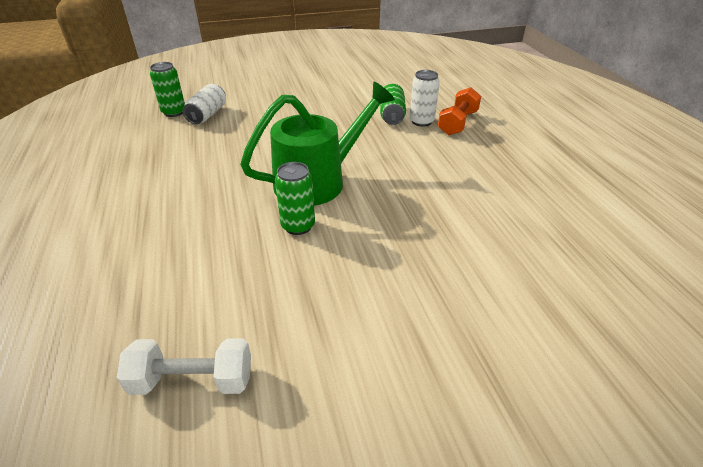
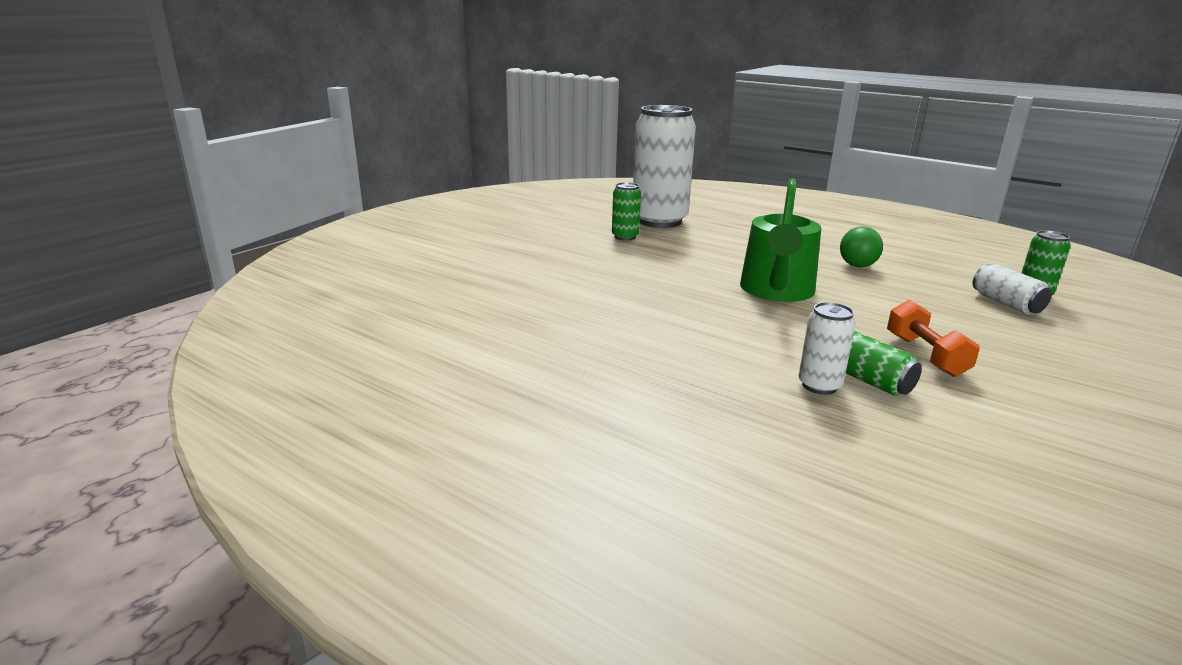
camera: 140 degrees right, 15 degrees down
(193, 380) = (659, 221): white dumbbell -> white can
(197, 177) = (857, 266): none -> green ball
(298, 226) = (728, 267): green can -> green can (625, 237)
(457, 123) = (776, 403): orange dumbbell -> orange dumbbell (925, 355)

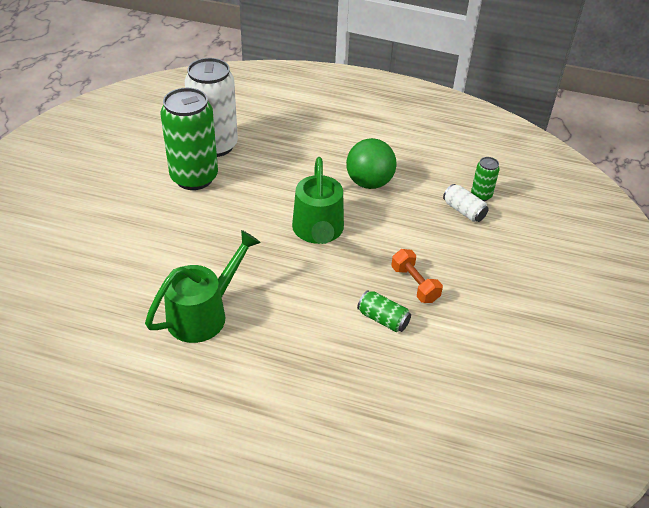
camera: 20 degrees left, 20 degrees up
(589, 332) = (204, 313): none -> green watering can
(625, 237) = (194, 177): green can -> green can, size x2.22
(819, 385) = (355, 332): white can -> none
(857, 266) = (369, 182): green ball -> green ball, size x1.70

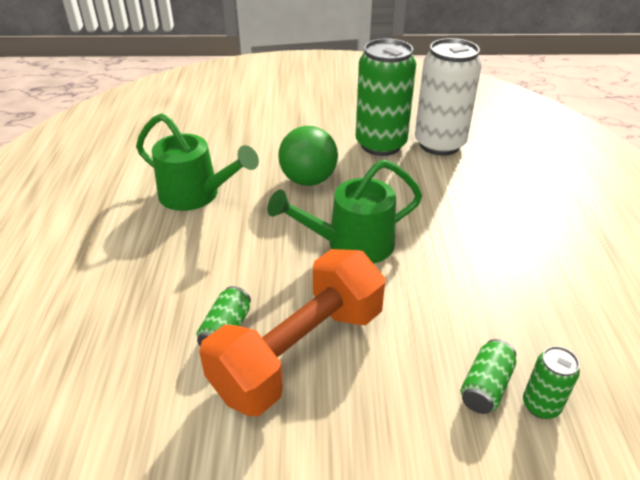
camera: 75 degrees right, 5 degrees down
(369, 182) = (470, 270): green ball -> green ball (308, 180)
(414, 284) = (299, 352): orange dumbbell -> orange dumbbell, size x2.19
(463, 211) = (485, 386): white can -> green can

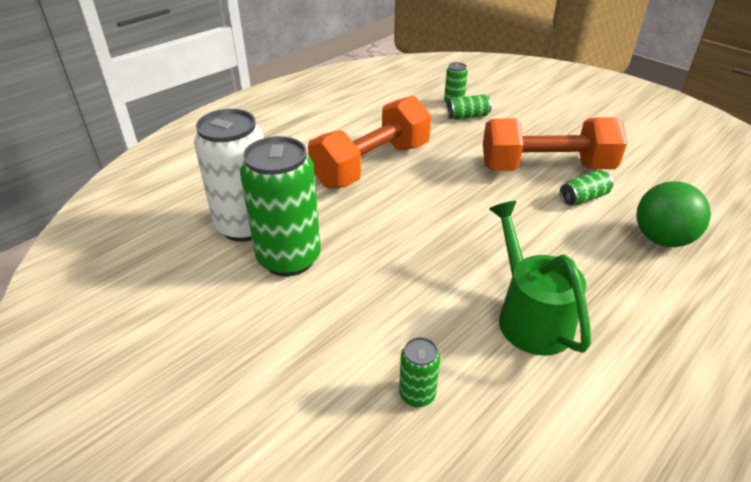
camera: 135 degrees left, 0 degrees up
(226, 133) = (417, 394): none -> green can
(308, 180) = (406, 265): green ball -> green ball (662, 239)
(350, 244) = (445, 198): green watering can -> none
(455, 237) = (372, 165): none -> orange dumbbell

